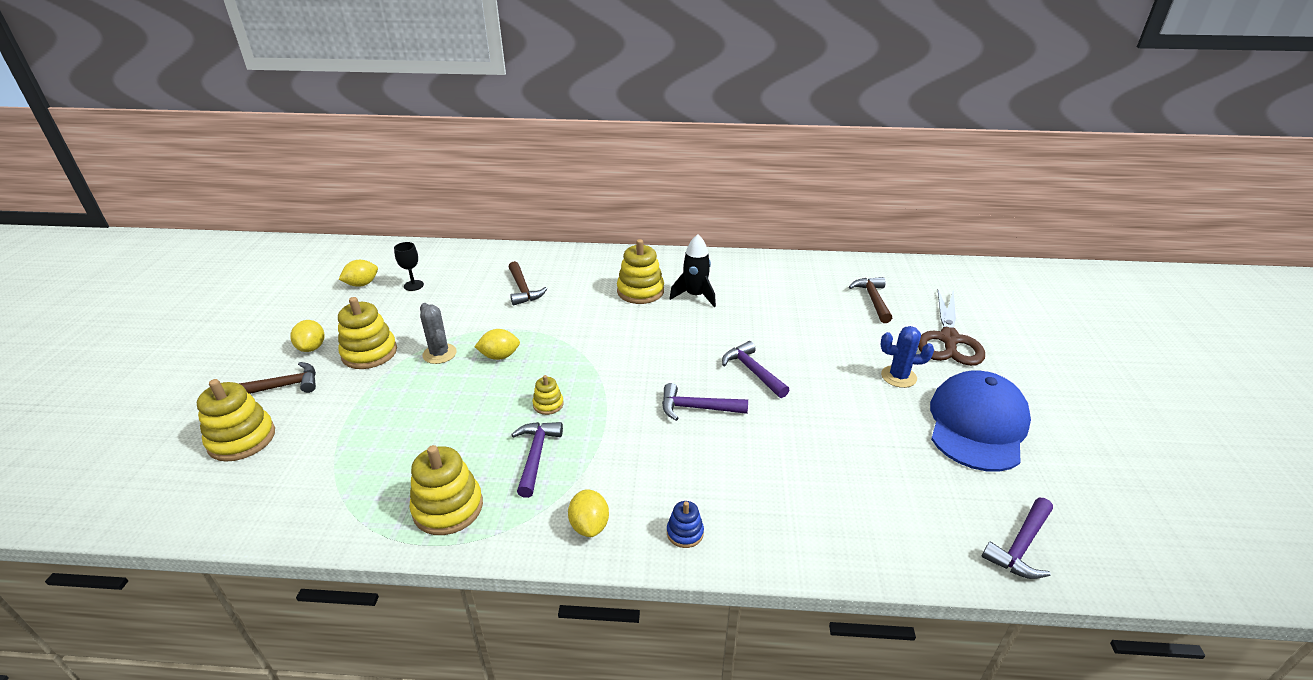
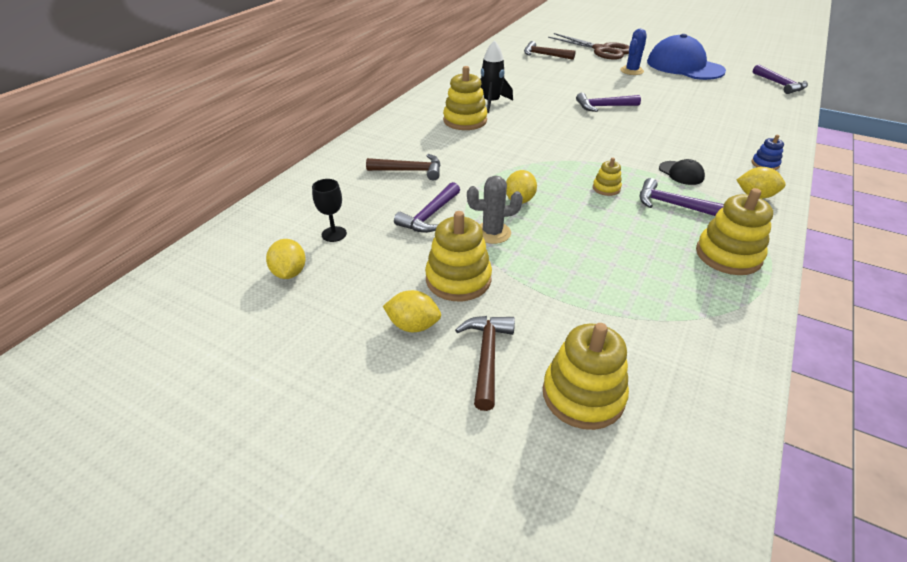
camera: 65 degrees left, 5 degrees up
(613, 456) = (681, 173): none -> black cap
(697, 408) = (637, 133): purple hammer -> purple hammer (429, 216)

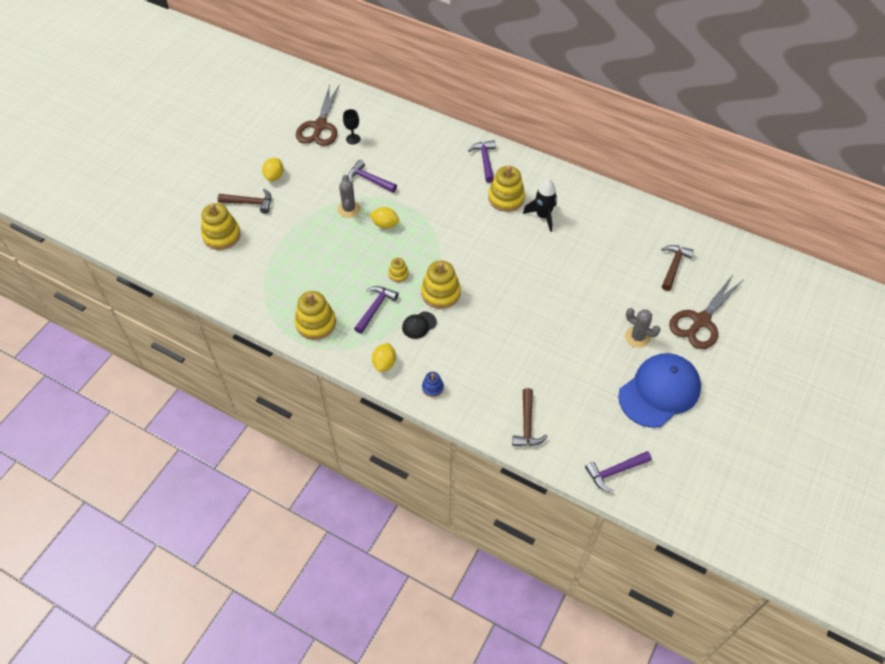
camera: 90 degrees right, 15 degrees up
(289, 273) = (320, 126): yellow lemon -> brown scissors
(410, 171) = (425, 168): brown hammer -> brown hammer (527, 425)
(458, 279) = (307, 193): yellow stacking toy -> yellow stacking toy (440, 293)
(603, 106) = (541, 296): purple hammer -> purple hammer (485, 160)
(631, 71) = (637, 337): blue cactus -> grey cactus

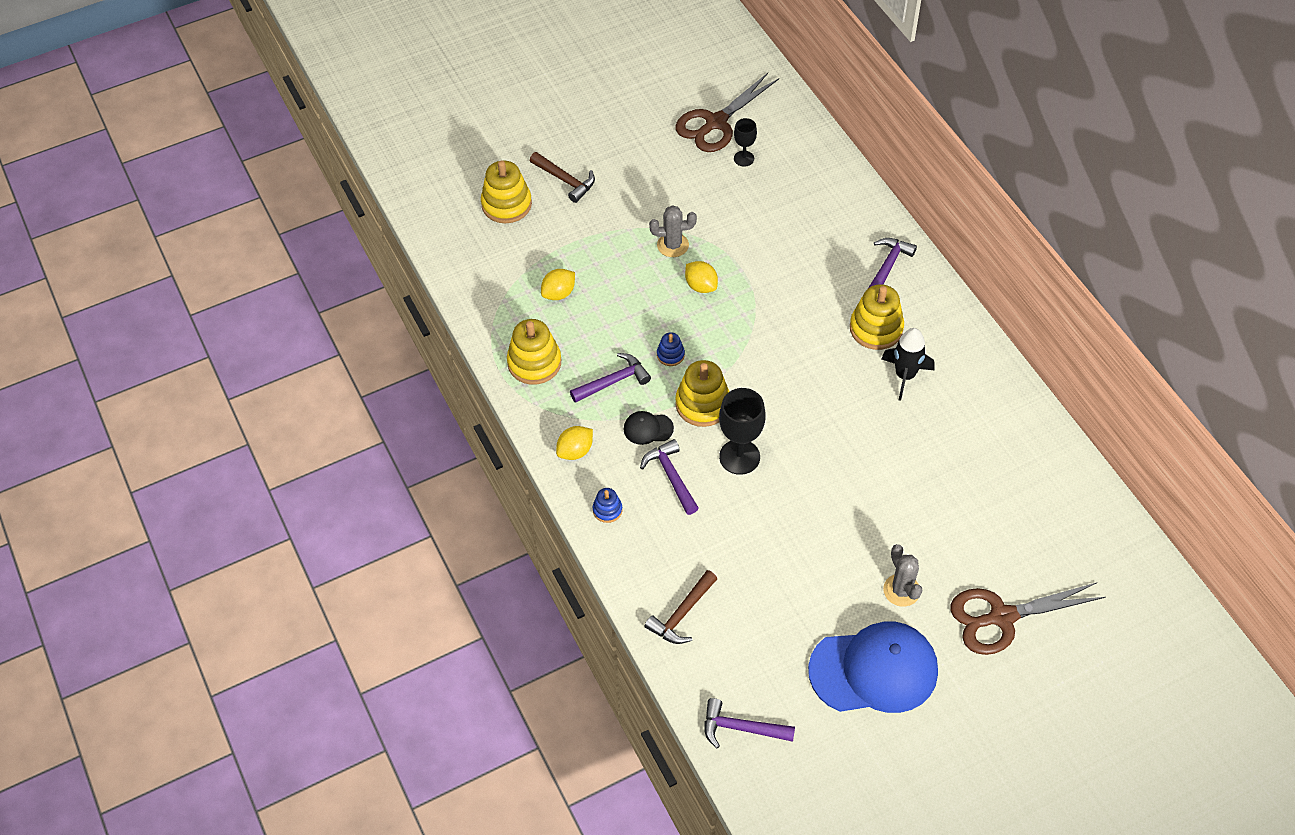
camera: 35 degrees right, 0 degrees up
(274, 176) = (616, 161): yellow lemon -> yellow lemon (559, 293)
(349, 209) = (672, 245): grey cactus -> grey cactus turned 60 degrees clockwise
(369, 180) = (724, 220): purple hammer -> purple hammer (671, 476)
(398, 274) = (670, 355): yellow stacking toy -> blue stacking toy
(487, 312) = (739, 457): none -> black goblet
(673, 266) = (1025, 529): brown hammer -> none

